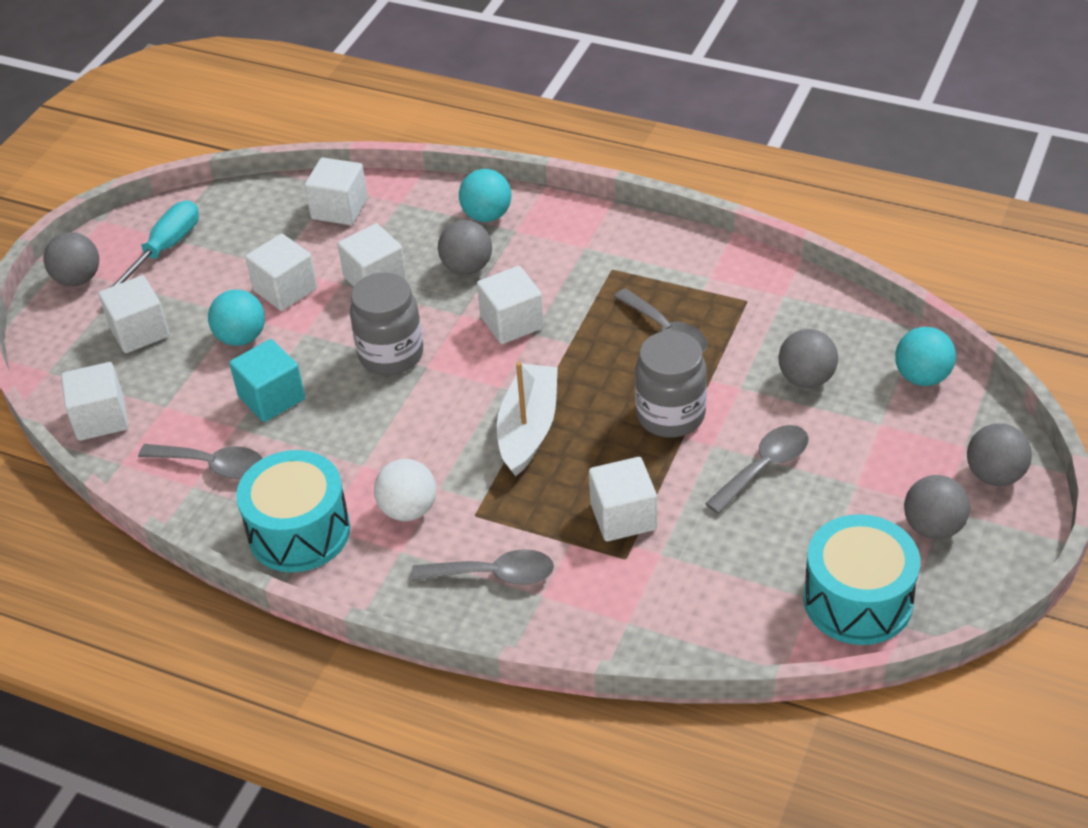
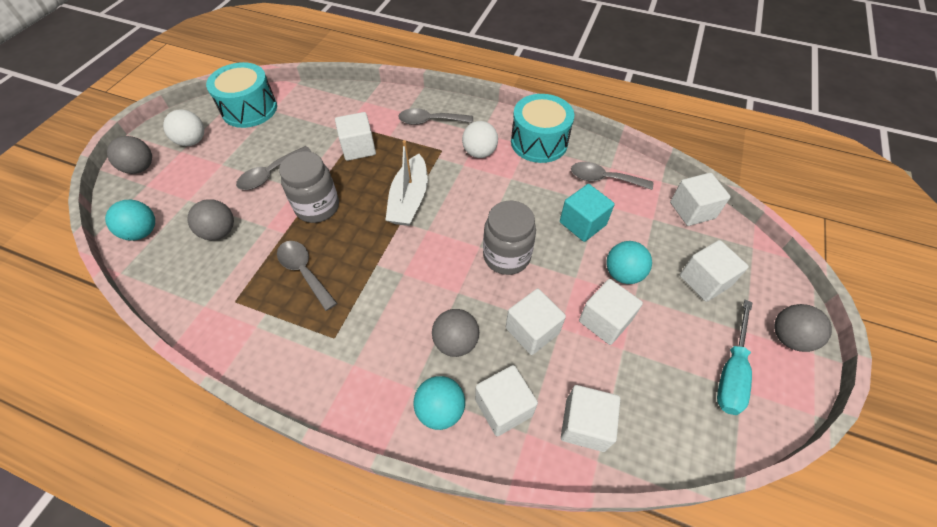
camera: 175 degrees right, 10 degrees up
(512, 322) = (418, 283): white cube -> white cube (503, 407)
(933, 527) = (192, 141): grey ball -> white ball

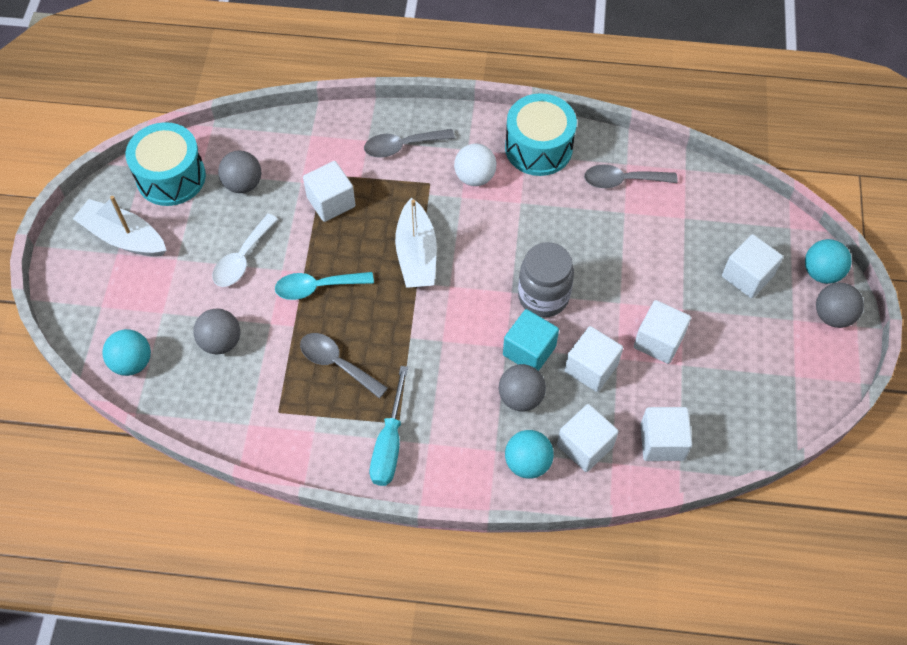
camera: 15 degrees left, 5 degrees up
(140, 168) = (80, 286): grey ball -> grey ball (243, 184)
(192, 141) = (123, 237): white ball -> white boat
(270, 174) = (242, 259): grey spoon -> white spoon
(317, 207) = (317, 287): grey jar -> turquoise spoon
(582, 223) = (612, 240): turquoise cube -> turquoise cube (529, 351)
(623, 274) = (666, 287): turquoise ball -> turquoise ball (821, 272)
(692, 210) = (723, 198): white cube -> none
(731, 372) = (784, 362): turquoise screwdriver -> turquoise screwdriver (389, 443)

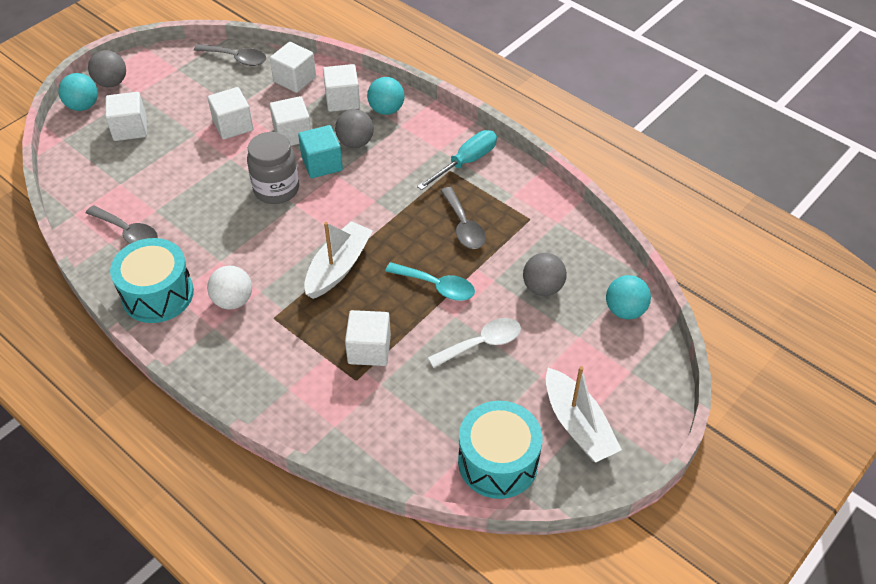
camera: 145 degrees left, 10 degrees down
(243, 184) = (434, 413): grey ball -> none
(402, 146) = (265, 364): grey spoon -> grey spoon (236, 58)

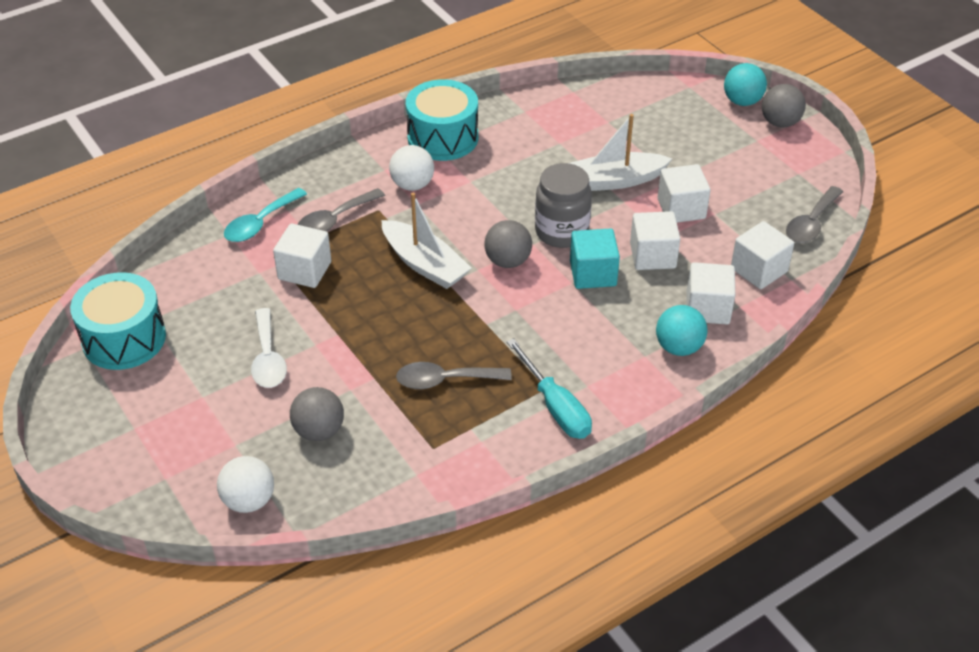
camera: 105 degrees right, 5 degrees down
(128, 232) = (534, 123): grey spoon -> grey spoon (334, 220)
(130, 128) = (695, 132): white cube -> none
(355, 142) = (622, 308): grey ball -> grey ball (508, 261)
(437, 286) = (363, 338): turquoise spoon -> turquoise spoon (260, 223)
(577, 425) = (127, 411): white boat -> white boat (614, 181)
(625, 310) = (249, 501): turquoise ball -> white ball

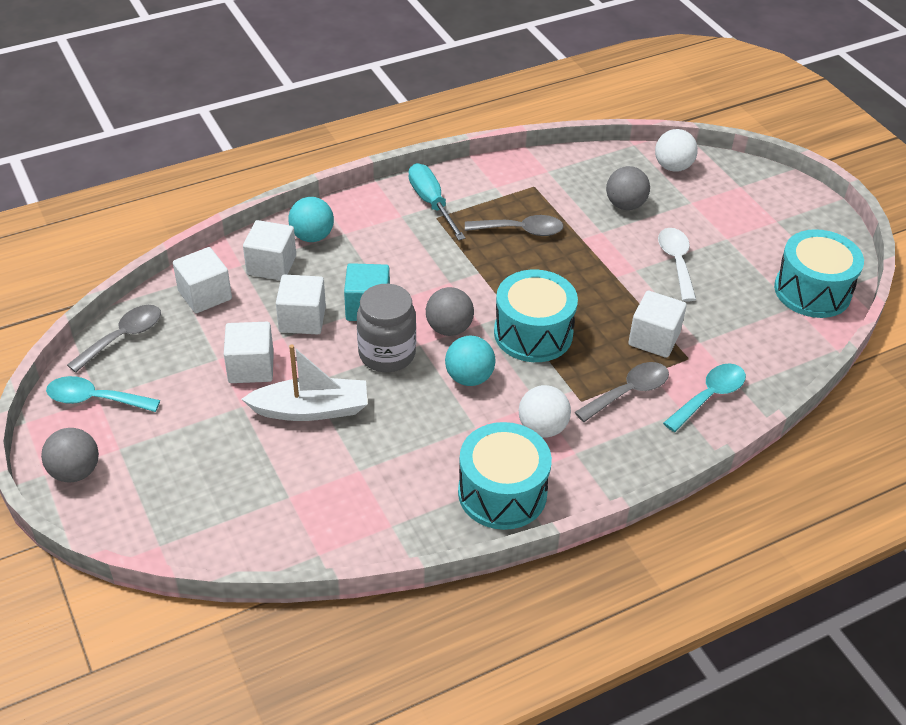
camera: 175 degrees left, 0 degrees up
(424, 264) = (533, 333): white boat -> turquoise drum
(742, 101) = (103, 511): turquoise ball -> turquoise ball (469, 377)
(800, 172) = (95, 399): none -> turquoise spoon

